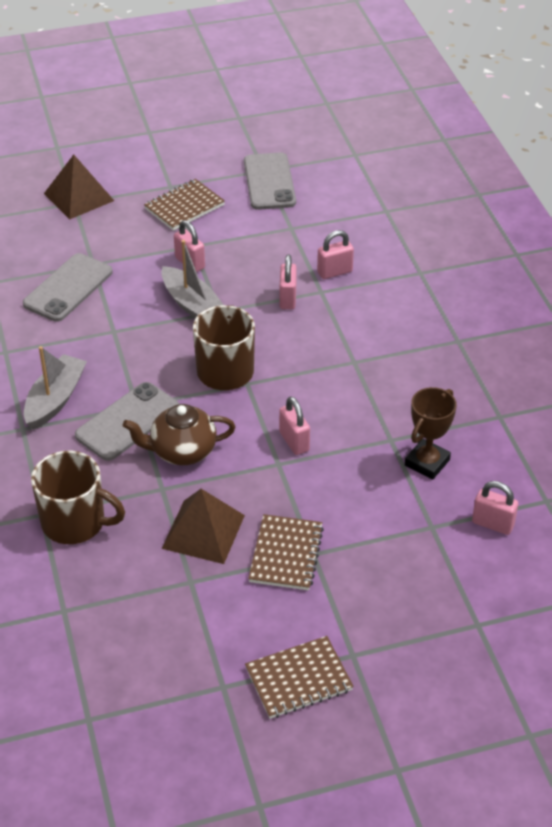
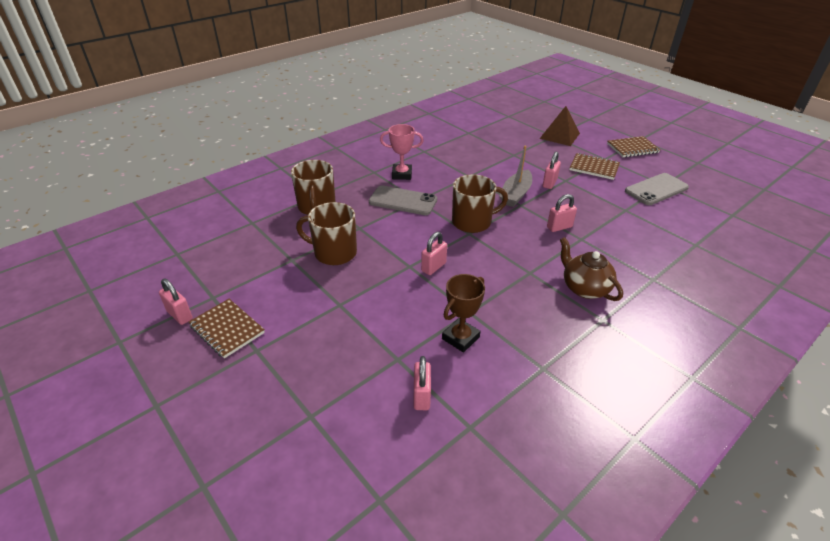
camera: 65 degrees right, 5 degrees down
(55, 399) = (402, 174): grey boat -> pink trophy
(68, 288) = (487, 153): grey phone -> none
(182, 451) = (393, 226): brown teapot -> brown teapot (584, 288)
(203, 531) = (334, 253): brown pyramid -> brown mug
(286, 554) = (332, 292): brown notebook -> brown notebook (632, 148)
(334, 272) = (606, 239): pink padlock -> pink padlock (180, 315)
(427, 462) = (460, 338): brown trophy -> brown trophy turned 60 degrees counterclockwise

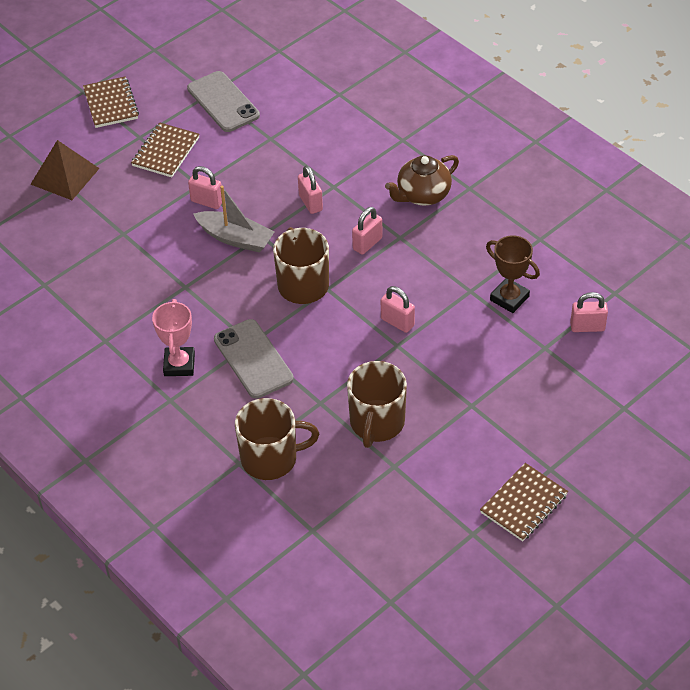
camera: 90 degrees left, 10 degrees up
(180, 315) = (507, 558): pink padlock -> pink padlock (367, 243)
(403, 201) = (253, 359): grey phone -> grey phone turned 45 degrees counterclockwise

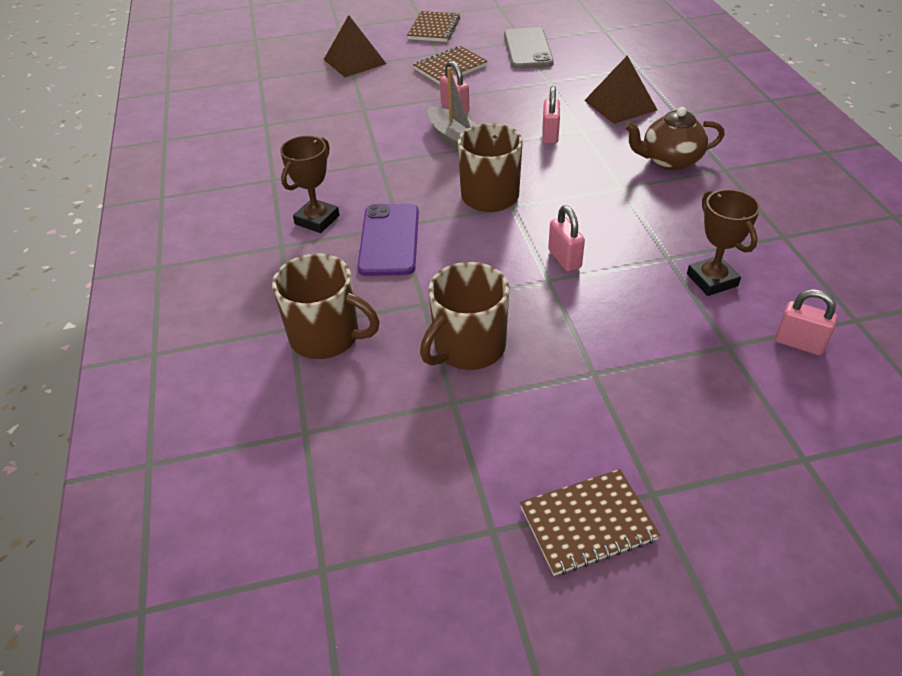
camera: 30 degrees right, 5 degrees down
(179, 364) = (317, 220): pink trophy -> brown trophy
(253, 359) = (389, 240): grey phone -> purple phone
(349, 146) = (620, 105): none -> brown pyramid
(367, 243) = (582, 182): pink padlock -> none

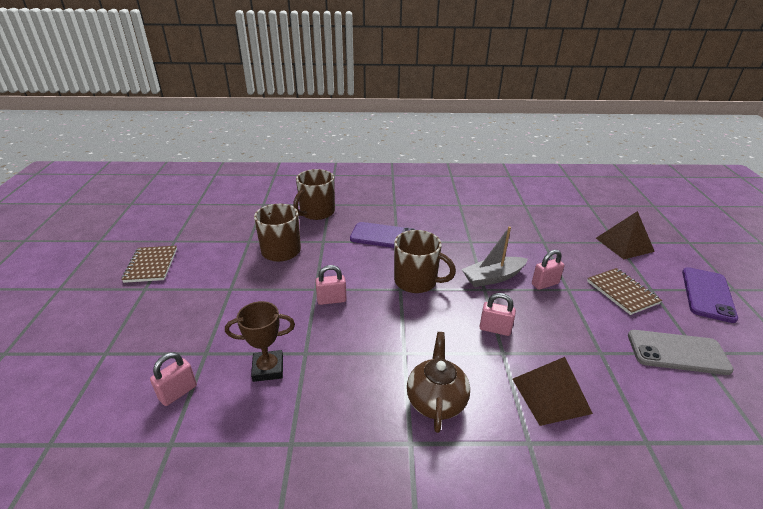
camera: 100 degrees right, 10 degrees down
(317, 220) = (413, 215): brown trophy -> none
(434, 29) = (707, 294): brown notebook -> purple phone

